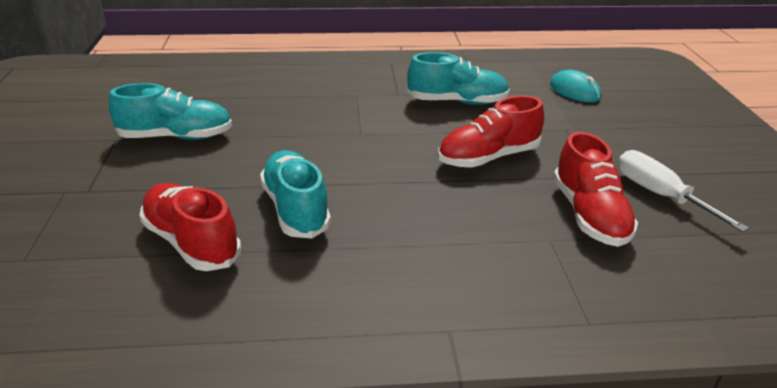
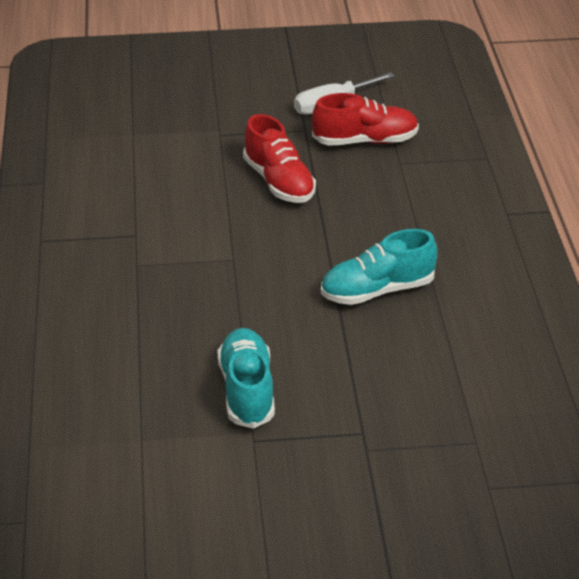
camera: 90 degrees left, 5 degrees up
(191, 242) = (435, 345): red shoe -> none
(457, 102) = (160, 194): turquoise shoe -> none
(574, 91) = (135, 118): turquoise mouse -> none

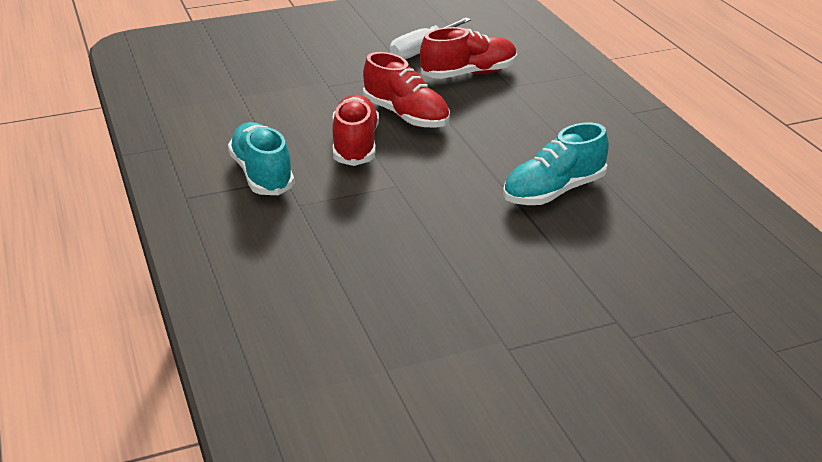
camera: 15 degrees left, 5 degrees down
(215, 209) = (355, 145): none -> red shoe
(247, 391) = (475, 302): turquoise shoe -> turquoise shoe (262, 175)

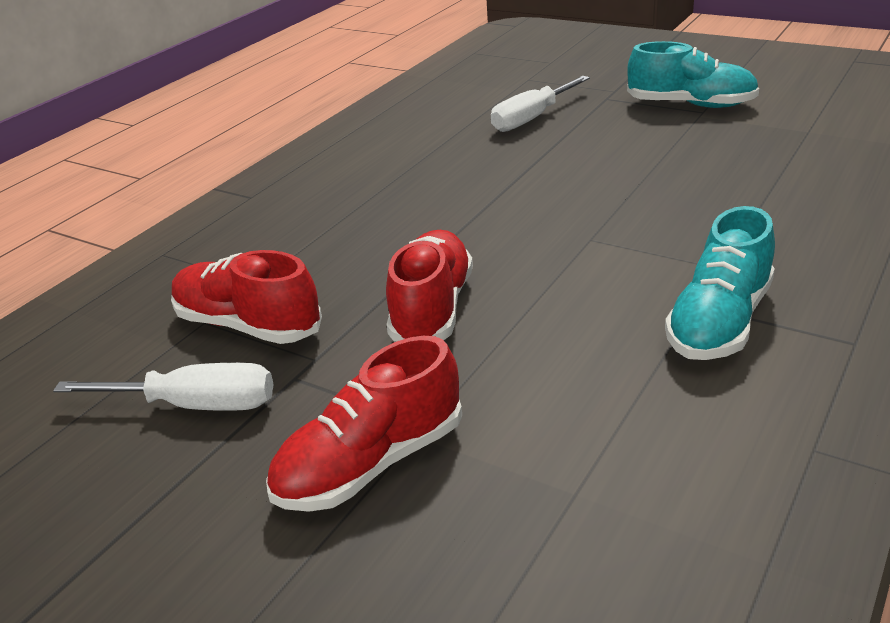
camera: 125 degrees left, 0 degrees up
(355, 145) = (555, 302): red shoe -> red shoe (371, 464)
(554, 192) = (473, 171): turquoise shoe -> turquoise shoe (691, 105)
(621, 260) = (531, 118): none -> white screwdriver

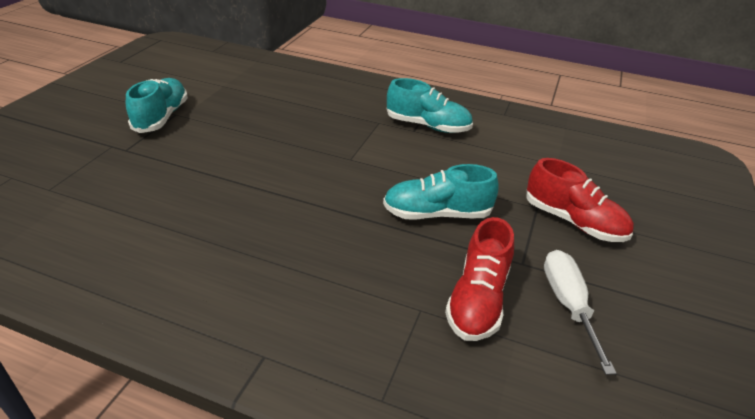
camera: 105 degrees left, 5 degrees up
(432, 309) = (437, 214): red shoe -> turquoise shoe
(531, 118) = (149, 184): white screwdriver -> none

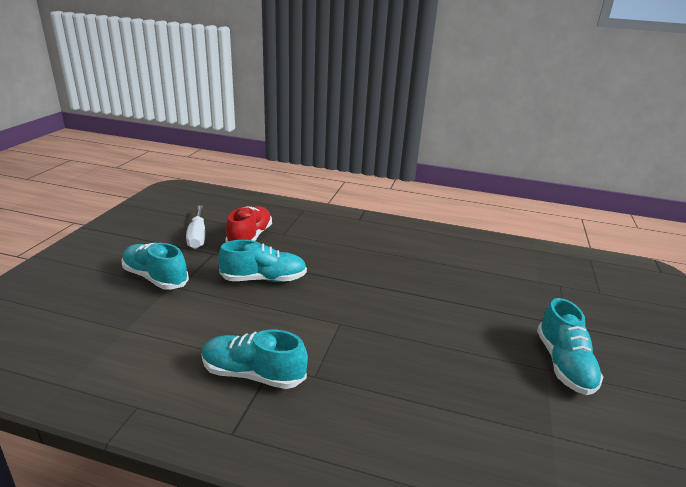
camera: 175 degrees right, 10 degrees down
(573, 221) = (155, 278): red shoe -> turquoise shoe

